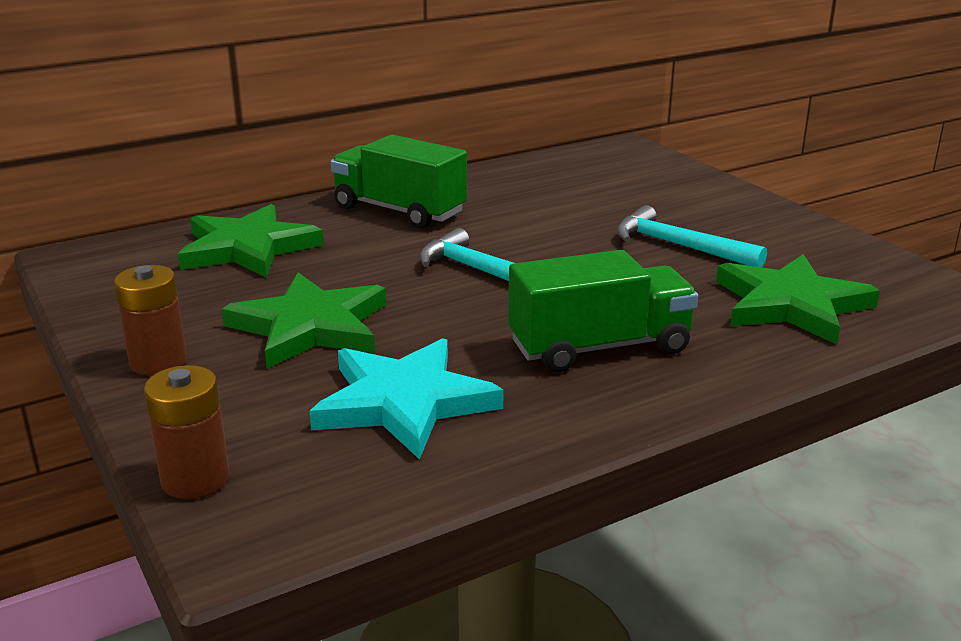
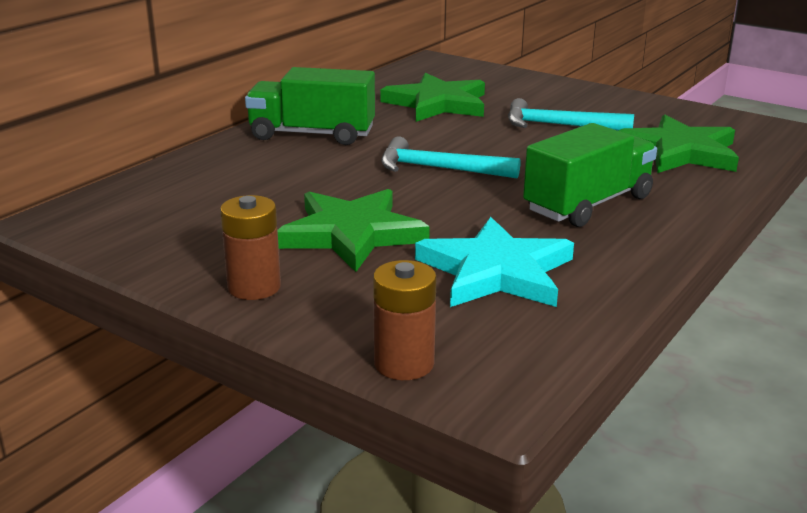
camera: 25 degrees left, 0 degrees up
(248, 248) = (216, 185): green star -> green star (437, 103)

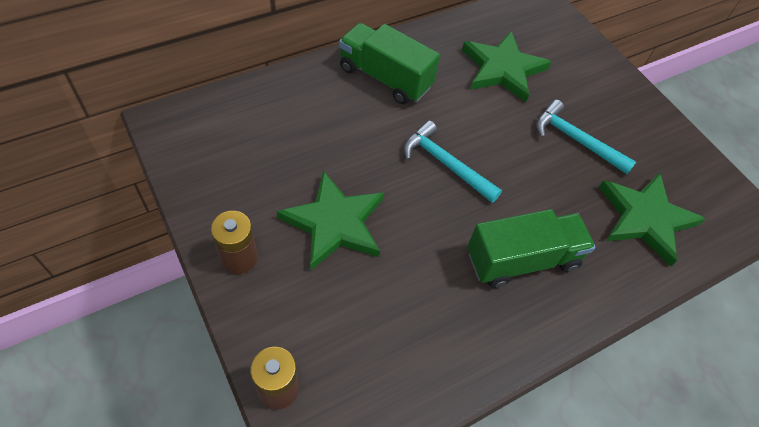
camera: 20 degrees right, 30 degrees up
(496, 271) = (401, 314): turquoise star -> none

